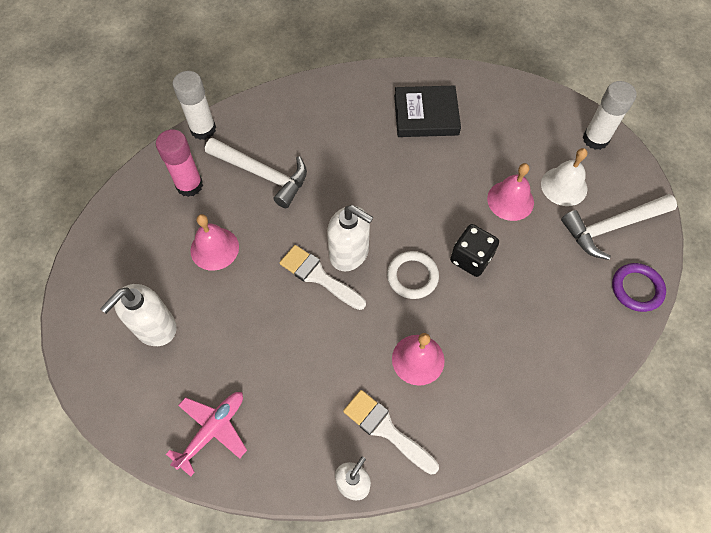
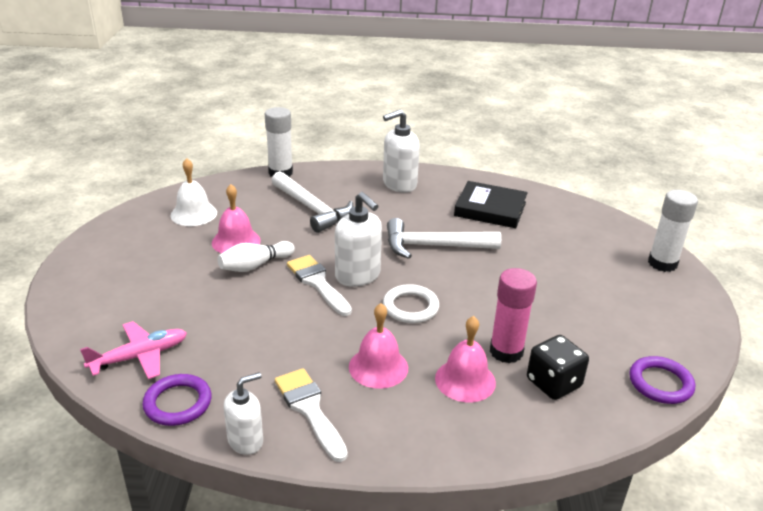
camera: 20 degrees right, 30 degrees down
(155, 327) = (145, 275): white soap dispenser -> white soap dispenser (399, 184)
(189, 185) = (244, 200): pink glue stick -> pink glue stick (506, 351)
(250, 275) = (255, 265): none -> white bowling pin
(276, 468) = (178, 403): none -> purple ring
(471, 258) = (480, 311): black dice -> black dice (553, 383)
(510, 200) = (545, 282): pink bell -> pink bell (465, 380)
(564, 186) = (610, 287): white bell -> white bell (193, 214)
(612, 227) = (651, 329): white hammer -> white hammer (433, 246)

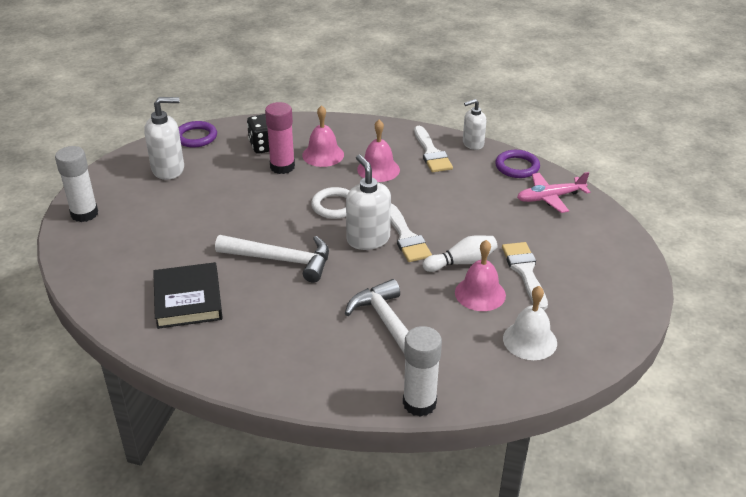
camera: 165 degrees left, 5 degrees up
(189, 265) = (525, 271): none -> white brush
(399, 184) = (270, 356): white soap dispenser -> white soap dispenser (168, 169)
(490, 209) = (188, 299): black book -> black book turned 45 degrees clockwise

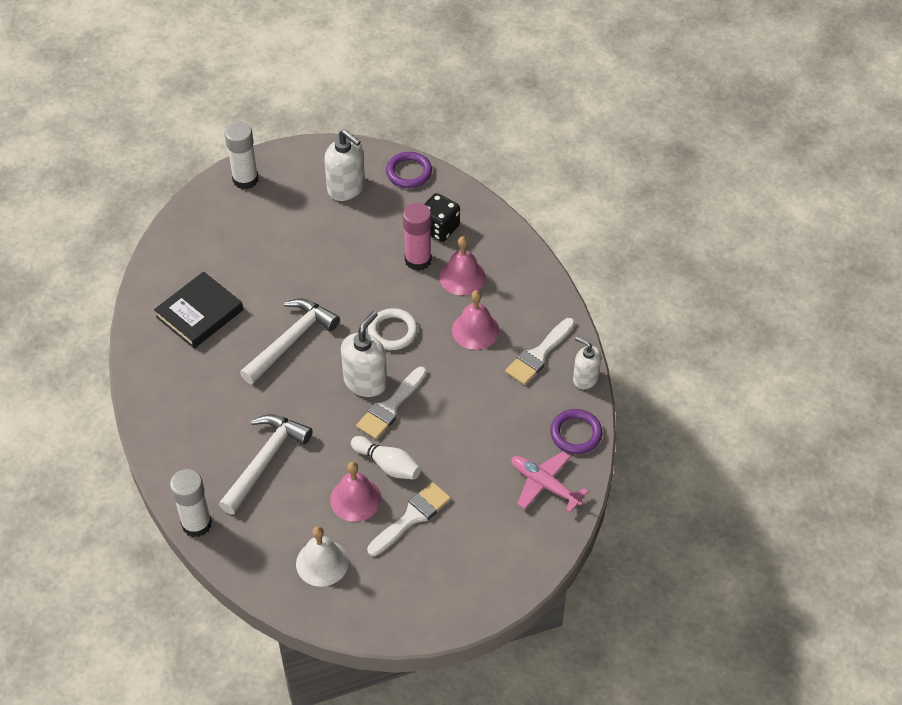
camera: 55 degrees right, 15 degrees up
(281, 260) = (291, 340): white hammer -> white hammer turned 120 degrees counterclockwise

